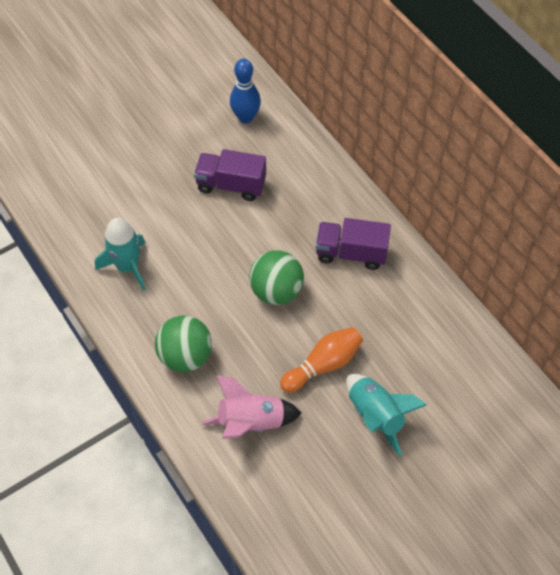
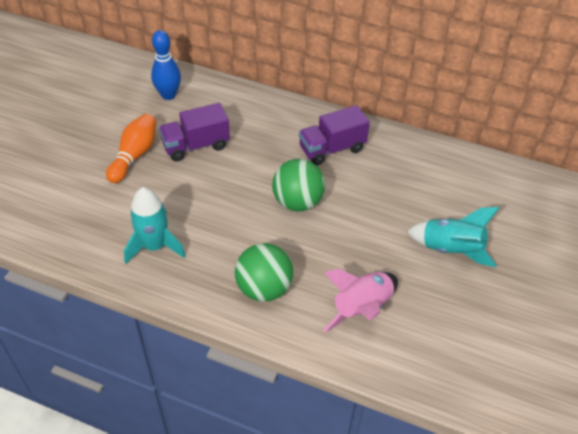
camera: 35 degrees left, 10 degrees down
(323, 365) = (380, 235): orange bowling pin -> orange bowling pin (134, 155)

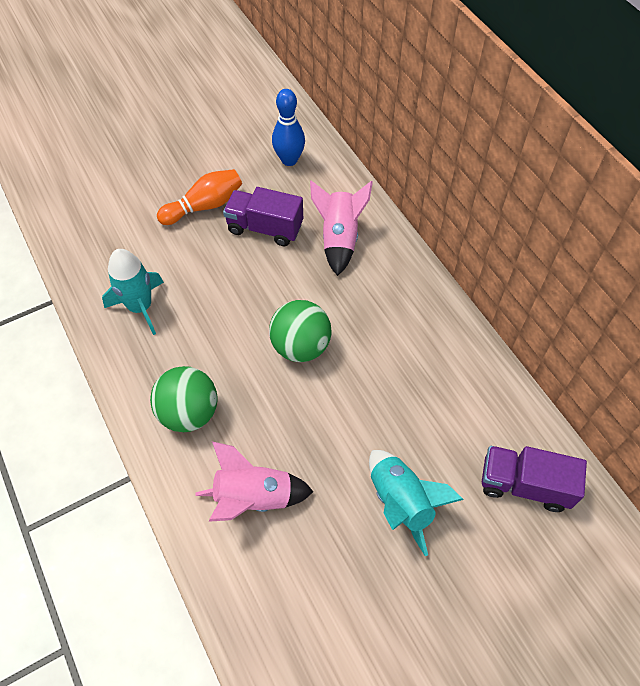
camera: 40 degrees right, 10 degrees up
(255, 125) = (339, 238): none -> pink rocket
(332, 149) = (388, 310): purple truck -> purple truck (524, 485)

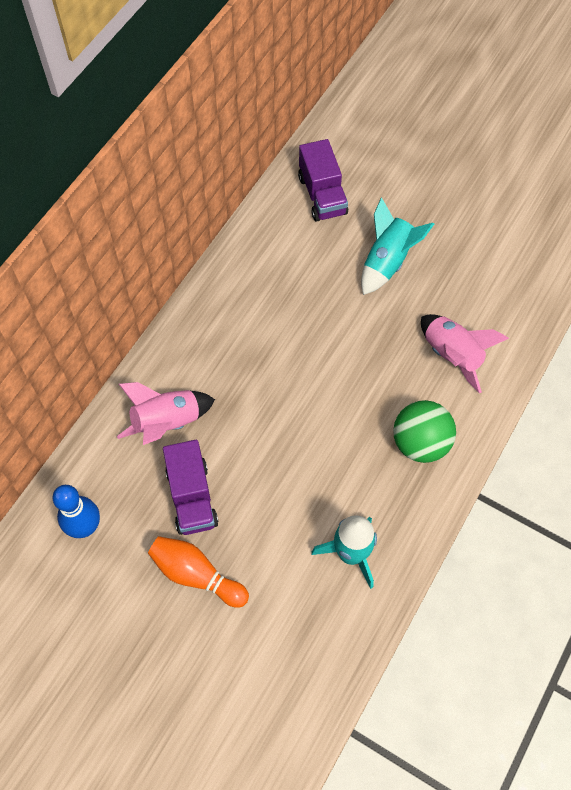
camera: 120 degrees left, 5 degrees up
(301, 346) = (304, 393): green ball -> none

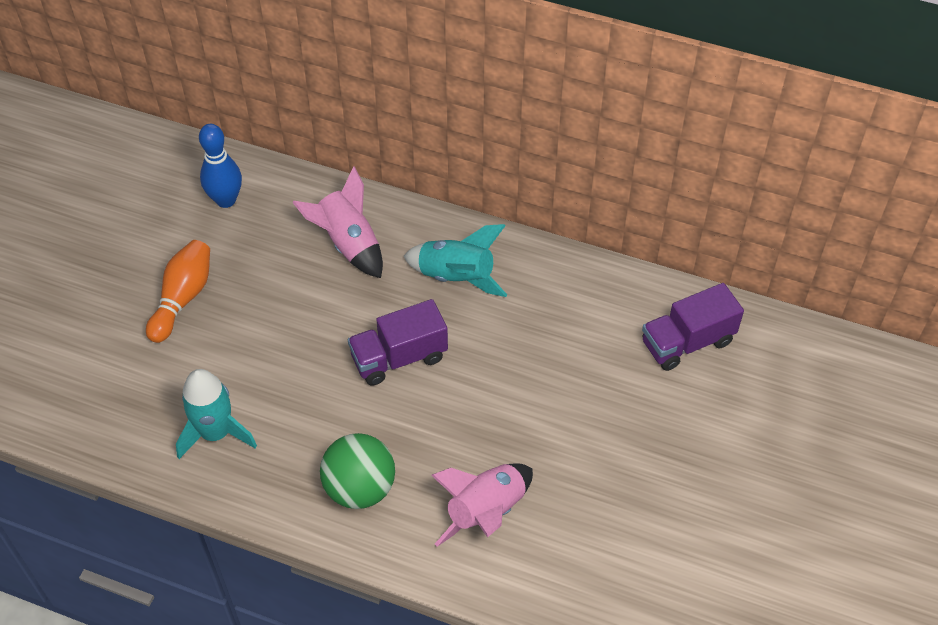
camera: 80 degrees right, 10 degrees down
(192, 497) = (266, 280): purple truck -> purple truck (399, 357)
(387, 262) = (607, 425): turquoise rocket -> turquoise rocket (456, 277)

